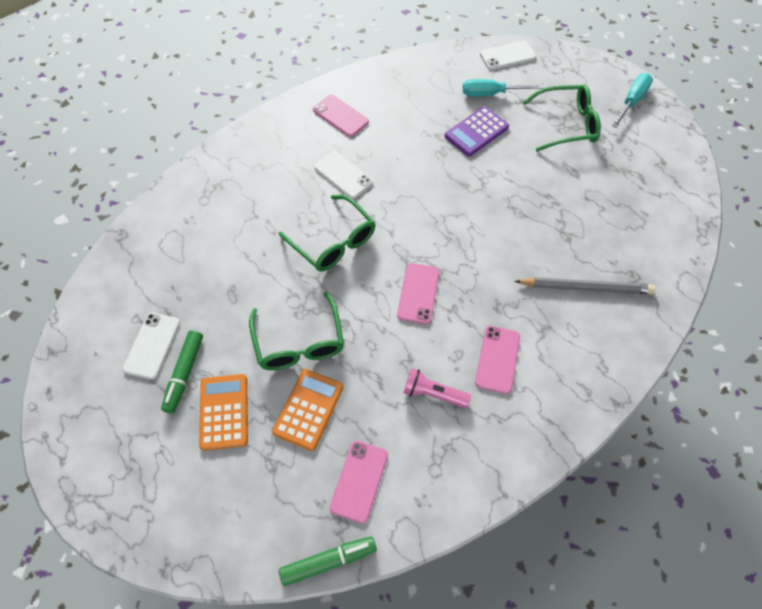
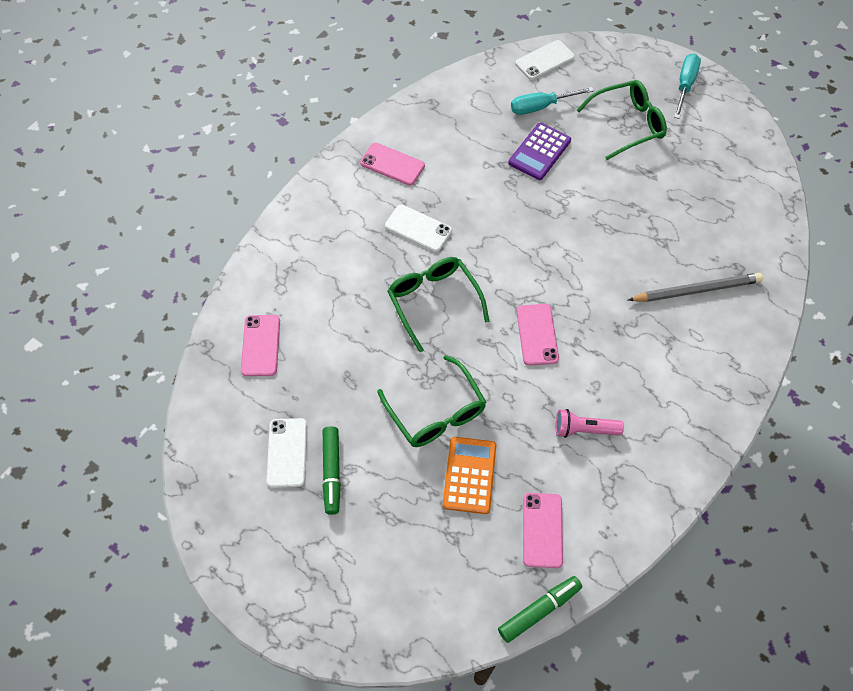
camera: 15 degrees left, 0 degrees up
(224, 412) = (386, 499): orange calculator -> none
(333, 242) = (433, 302): green glasses -> green glasses turned 150 degrees counterclockwise
(497, 359) = (634, 381): pink phone -> pink phone (261, 345)

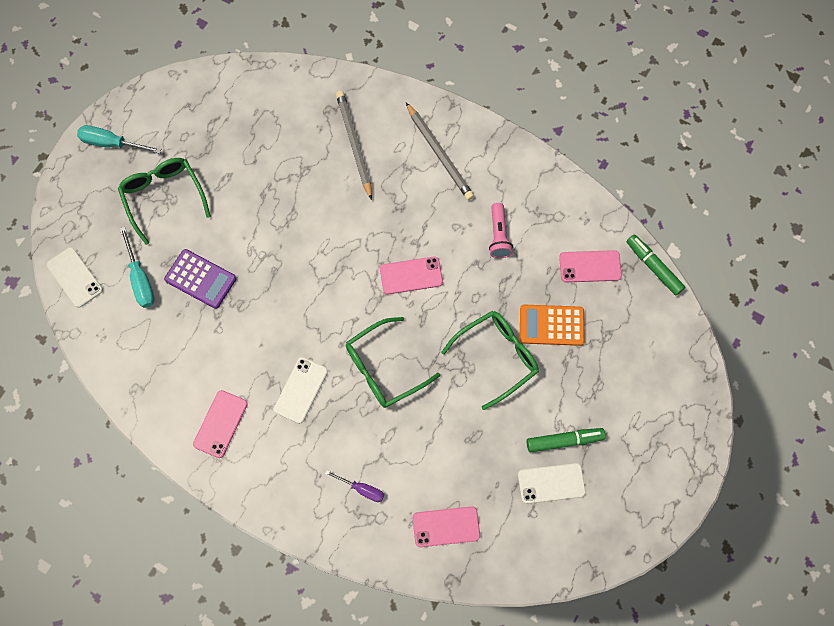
camera: 95 degrees left, 10 degrees up
(311, 274) = (362, 489): none -> purple screwdriver
(690, 375) = (439, 153): none -> grey pencil

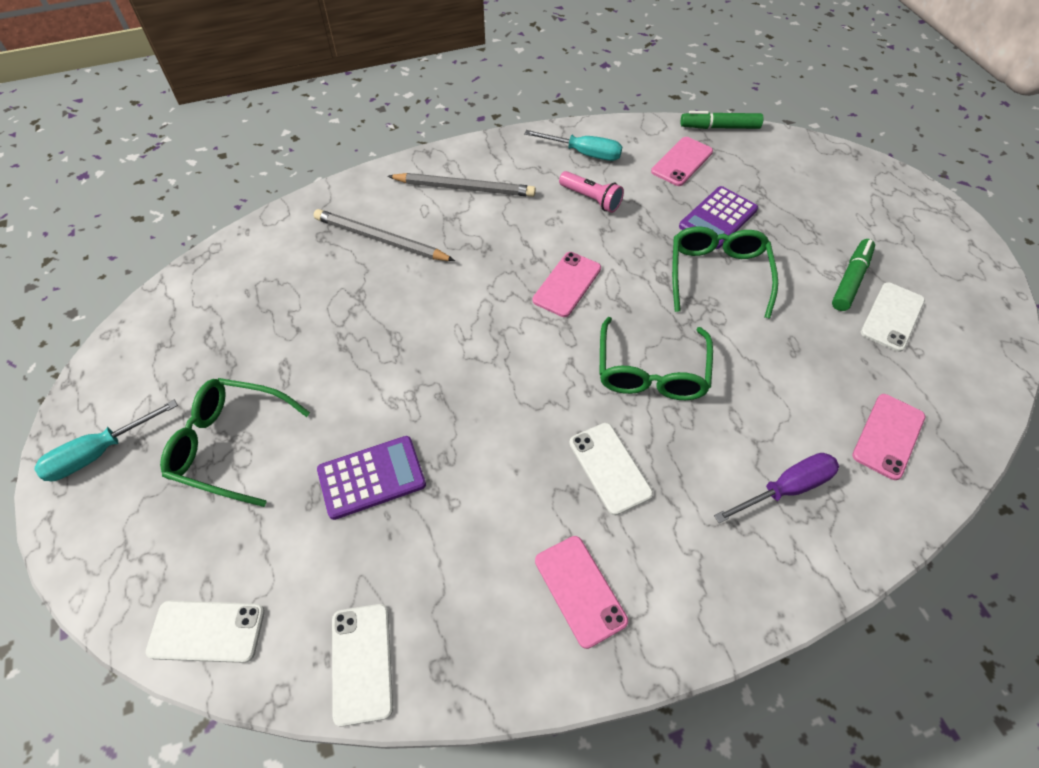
camera: 50 degrees left, 15 degrees down
(112, 354) = (362, 663): none -> white phone
(140, 279) = (299, 547): turquoise screwdriver -> turquoise screwdriver (584, 153)
(362, 489) = (786, 488): purple screwdriver -> purple screwdriver, size x1.51
(551, 325) = (718, 218): orange calculator -> purple calculator

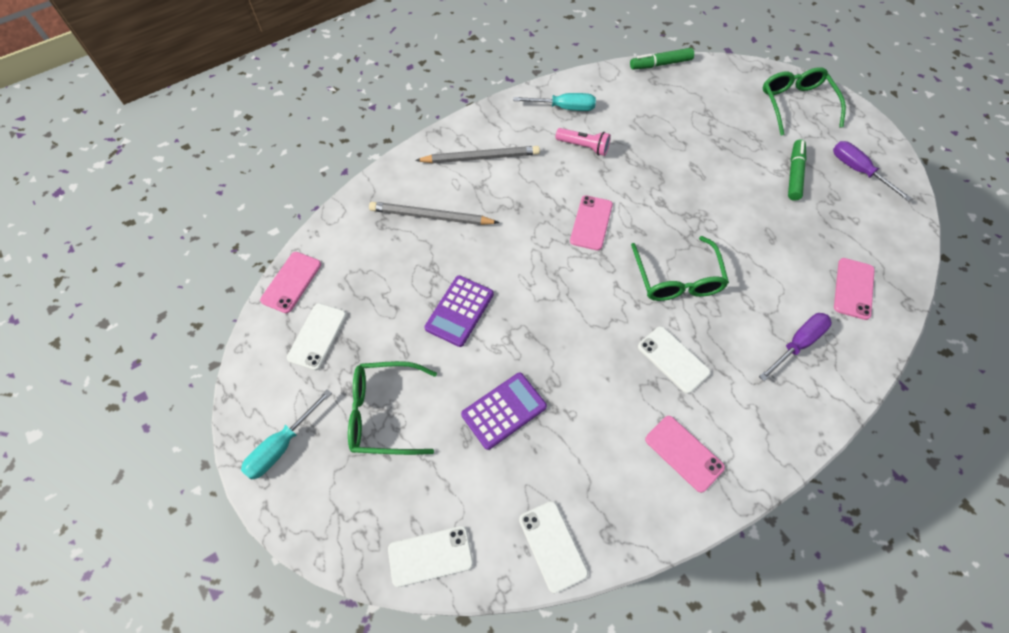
camera: 15 degrees left, 5 degrees up
(682, 162) = (642, 100): pink phone -> pink phone (291, 282)
(717, 274) = (699, 190): green glasses -> green glasses (796, 104)
(718, 218) = (684, 143): purple calculator -> purple calculator (459, 311)
(892, 317) = (831, 197): white phone -> white phone (317, 336)
(940, 293) = (858, 171): none -> purple screwdriver

